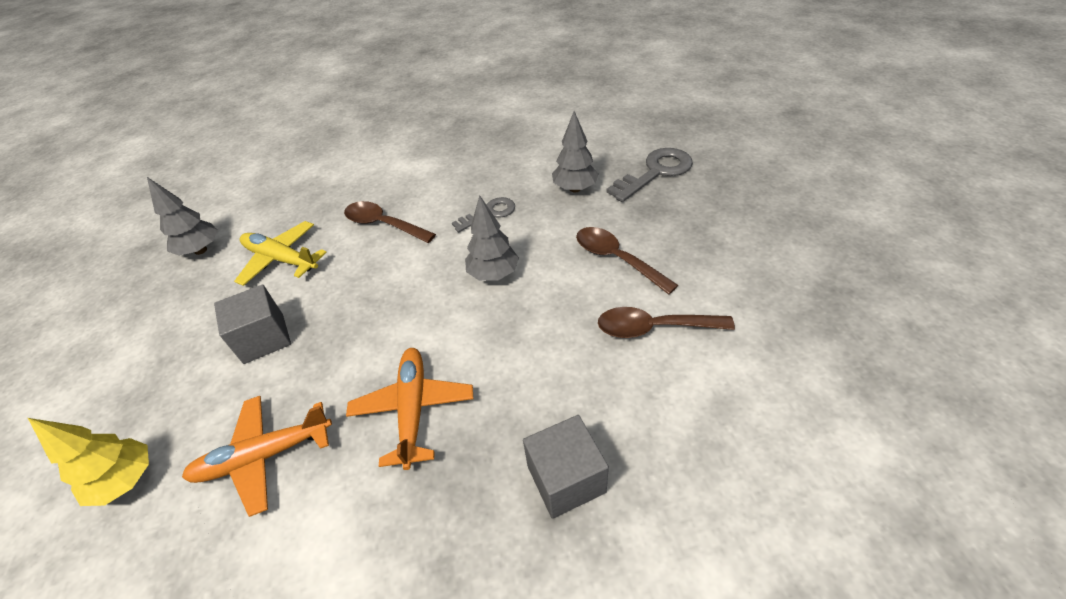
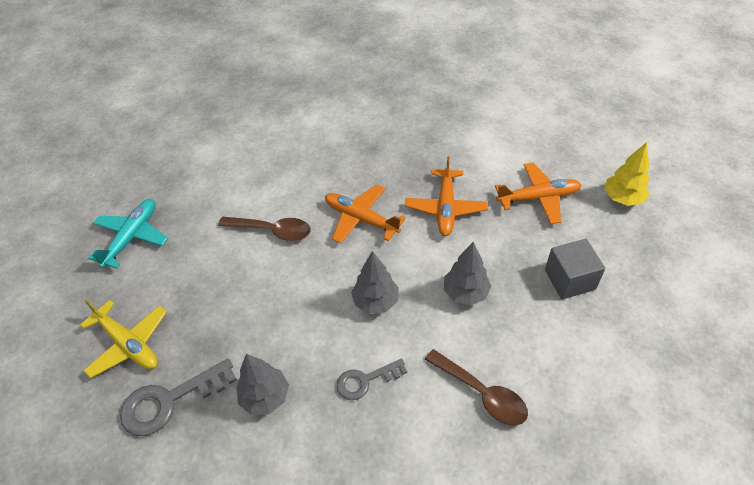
camera: 170 degrees left, 5 degrees up
(200, 250) = (687, 404): grey tree -> grey tree (465, 293)
(281, 259) = (585, 367): yellow plane -> yellow plane (128, 344)
(537, 368) = (361, 219): none -> orange plane
(566, 479) = (362, 161): grey cube -> none
(616, 259) = (268, 294): brown spoon -> none
(833, 286) = (132, 237): none -> turquoise plane

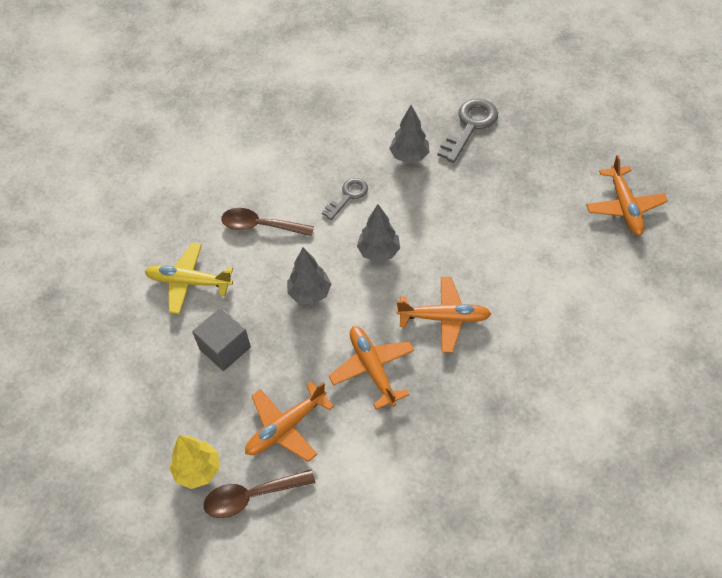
camera: 150 degrees right, 5 degrees up
(128, 344) = (534, 140): yellow plane -> yellow plane (189, 282)
(132, 237) = (624, 207): turquoise plane -> orange plane
(272, 231) = (513, 268): brown spoon -> brown spoon (251, 496)

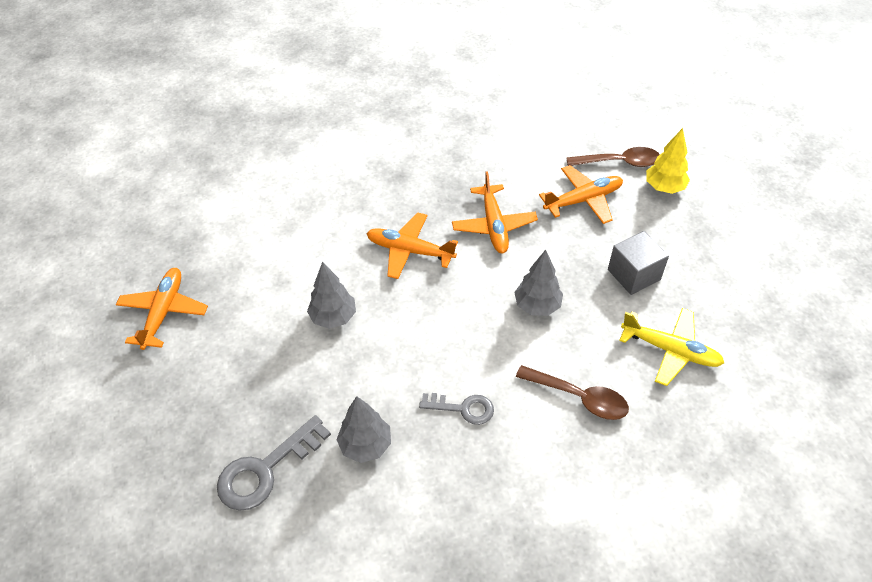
camera: 165 degrees left, 5 degrees down
(348, 196) = (463, 408): grey key -> grey key turned 135 degrees counterclockwise
(378, 252) = (450, 331): grey tree -> grey tree (333, 317)

